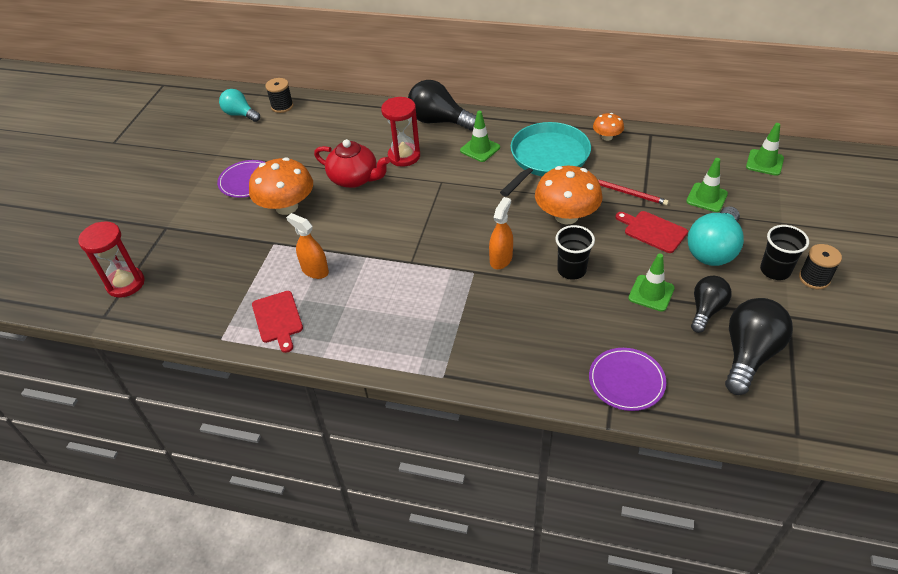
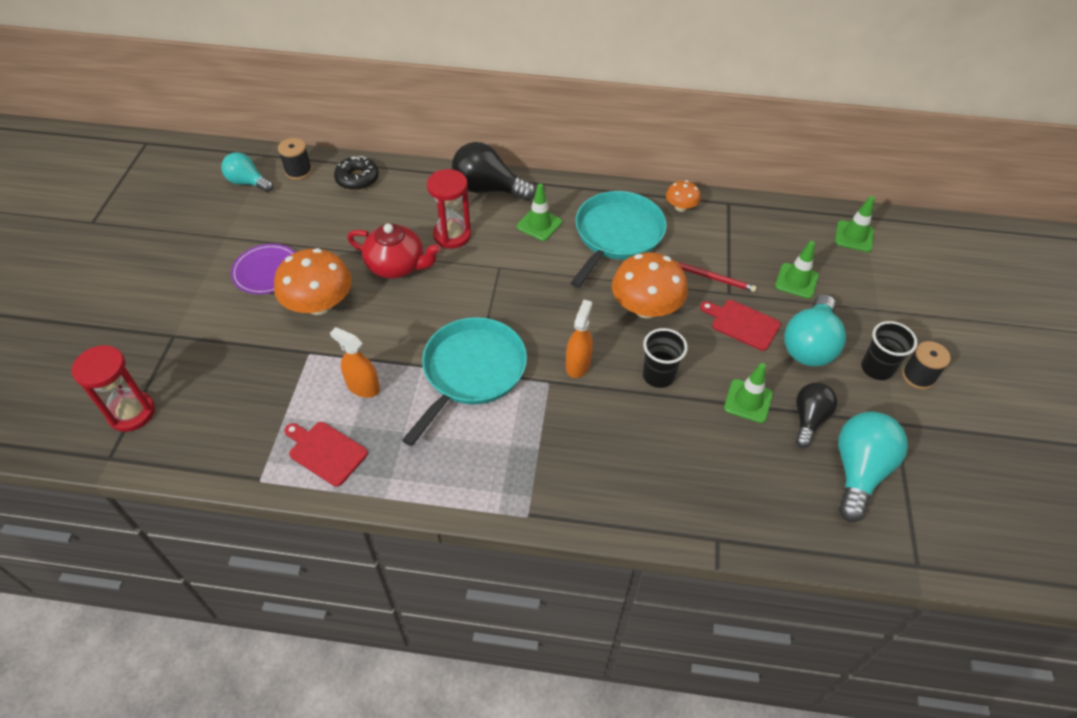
camera: 10 degrees left, 5 degrees up
(278, 319) = (325, 452): red cutting board -> red cutting board turned 150 degrees clockwise
(330, 112) = (357, 179): none -> black donut
(407, 262) = (471, 372): none -> turquoise pan
(626, 381) = (732, 510): purple plate -> none
(749, 354) = (858, 471): black light bulb -> turquoise light bulb

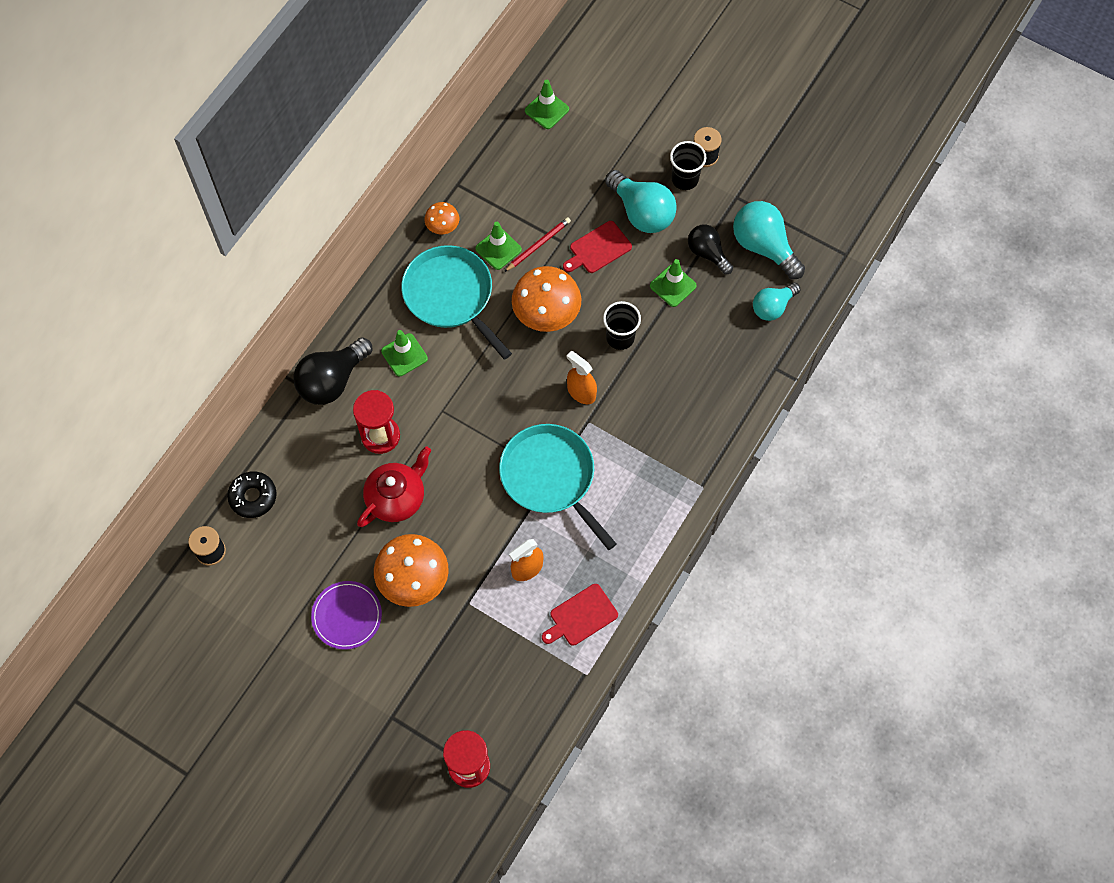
camera: 65 degrees left, 15 degrees up
(248, 182) = (203, 605): turquoise light bulb -> turquoise light bulb (772, 307)
(796, 281) = (573, 183): green traffic cone -> green traffic cone (498, 249)

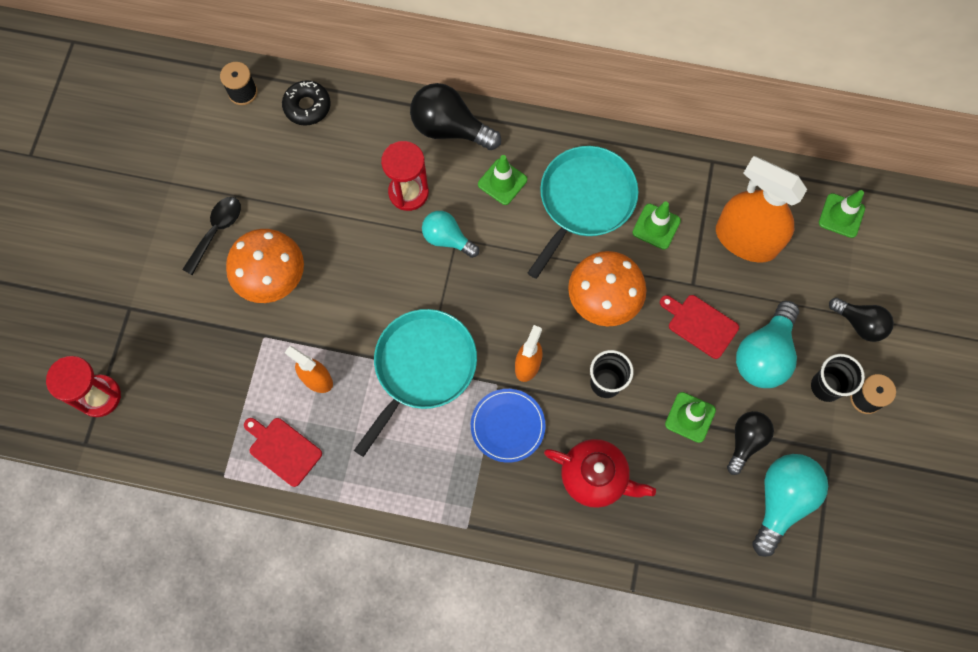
camera: 70 degrees right, 5 degrees up
(347, 616) = (216, 231): purple plate -> black spoon
(396, 498) = (350, 231): red teapot -> red teapot (595, 477)
(442, 226) = (659, 165): orange mushroom -> none
(538, 187) = (746, 240): none -> orange spray bottle
(538, 245) = (678, 263): red pencil -> none
(628, 426) = (507, 426): none -> blue plate
(643, 135) = (859, 323): none -> black light bulb
(772, 307) = (710, 535): turquoise light bulb -> turquoise light bulb (447, 239)

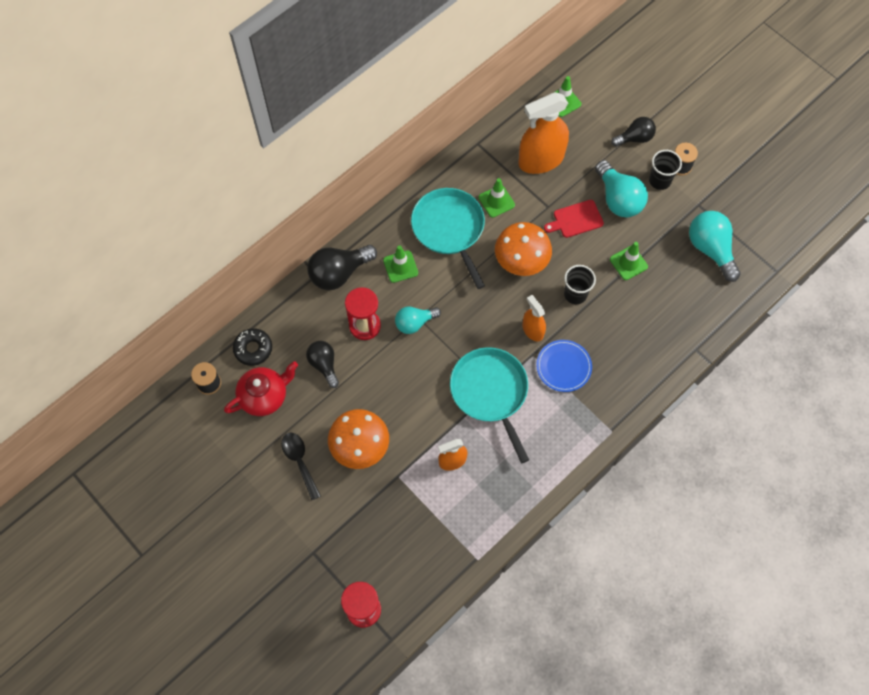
camera: 55 degrees left, 5 degrees down
(283, 449) = (485, 511): red cutting board -> none
(595, 477) = (629, 338): red teapot -> red teapot (264, 396)
(745, 441) = (663, 244): black light bulb -> black light bulb (324, 365)

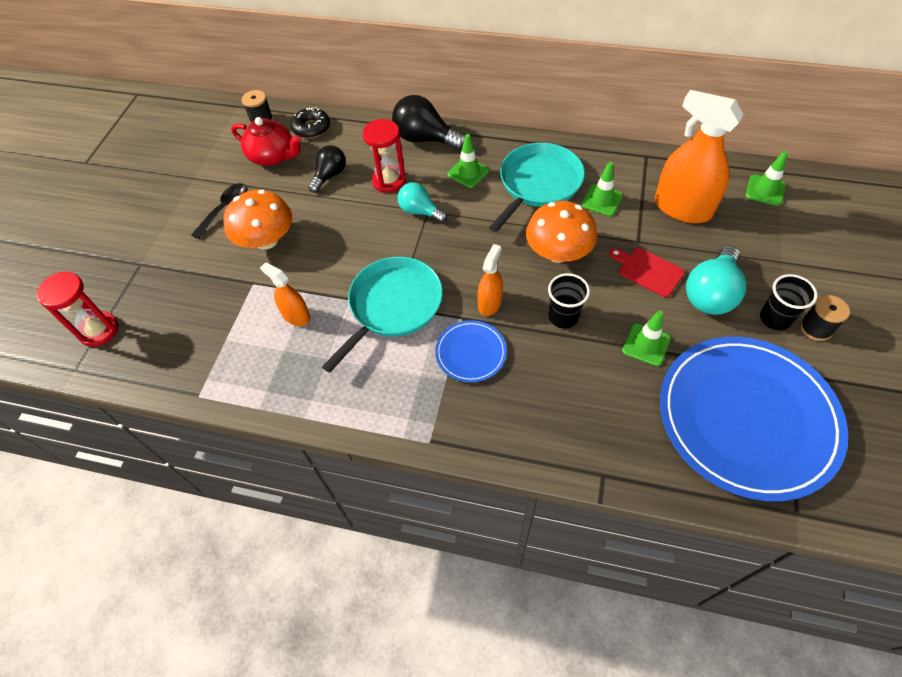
camera: 60 degrees right, 10 degrees down
(635, 138) = (797, 269): black light bulb -> none
(710, 249) = (747, 418): turquoise light bulb -> blue plate

